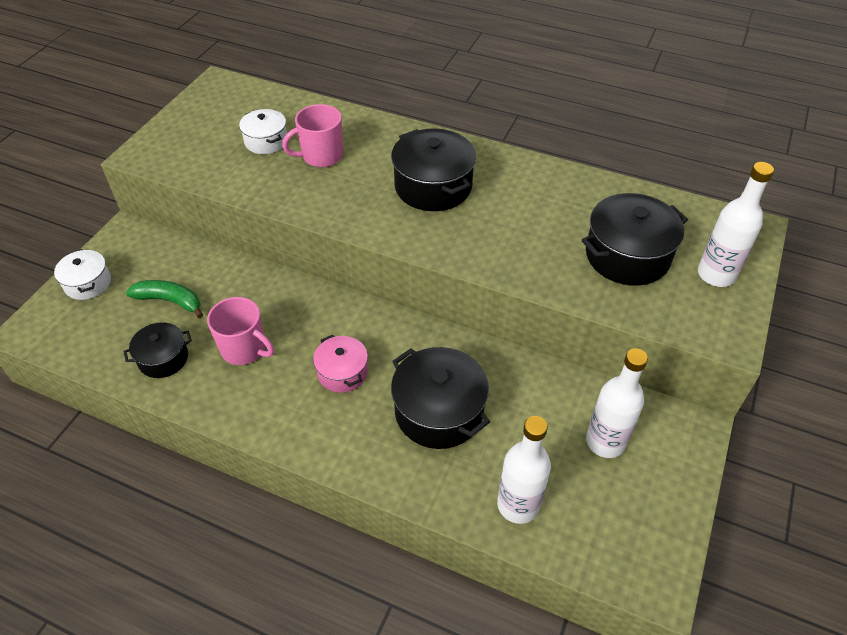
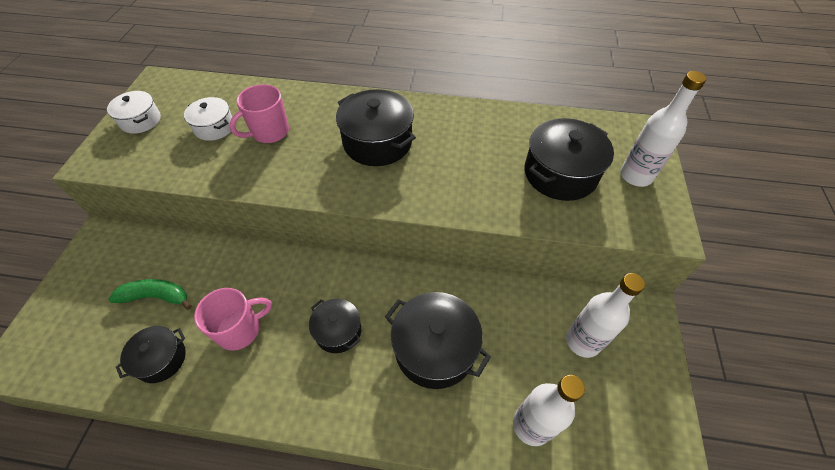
camera: 15 degrees left, 5 degrees up
(88, 283) = (69, 297): white pot -> white pot (140, 120)
(244, 349) = (240, 329): pink mug -> pink mug turned 45 degrees counterclockwise
(342, 372) = (338, 331): pink pot -> black pot

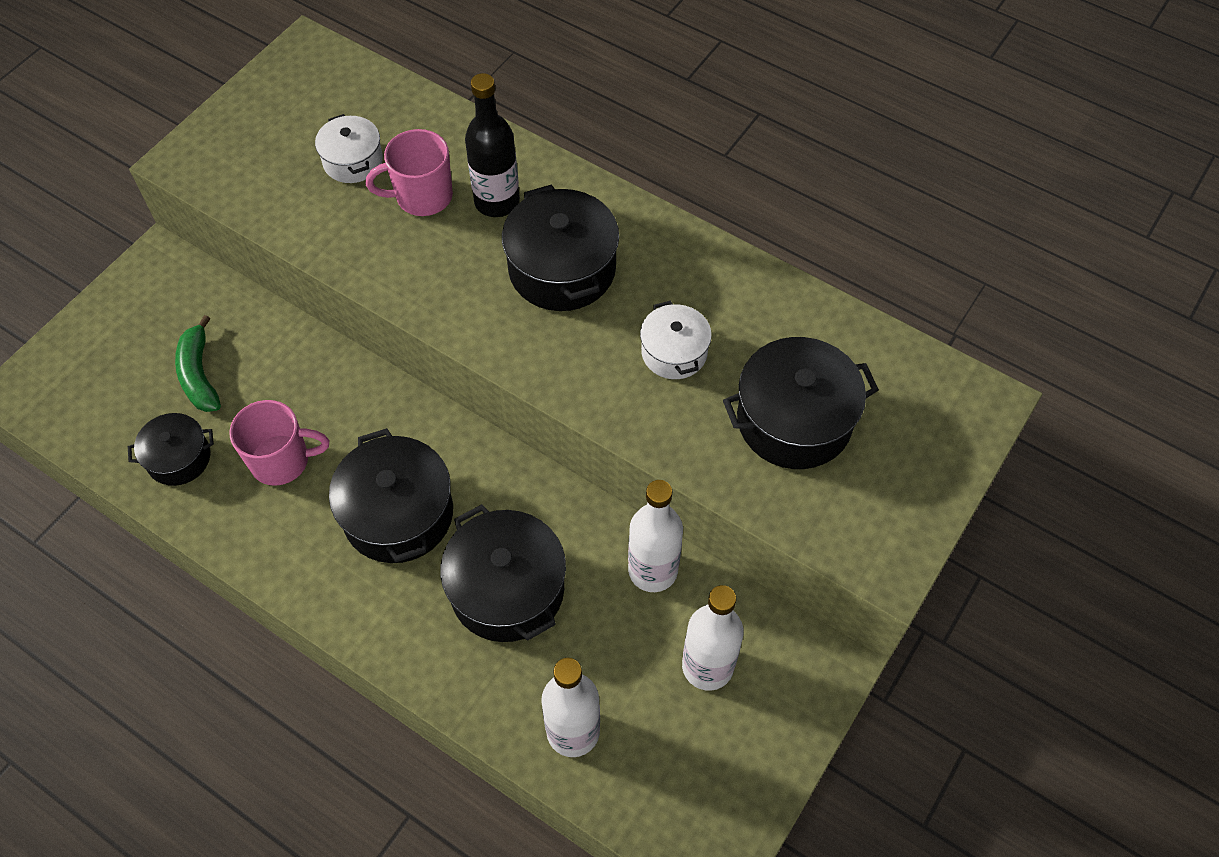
camera: 25 degrees right, 5 degrees up
(140, 120) = (262, 114): white pot -> white pot (674, 352)
(156, 297) = (199, 375): green banana -> green banana turned 135 degrees counterclockwise
(318, 121) = (497, 202): none -> black bottle
(338, 331) = (398, 514): black pot -> black pot, size x1.69
(635, 176) = (905, 468): white bottle -> white bottle (653, 570)

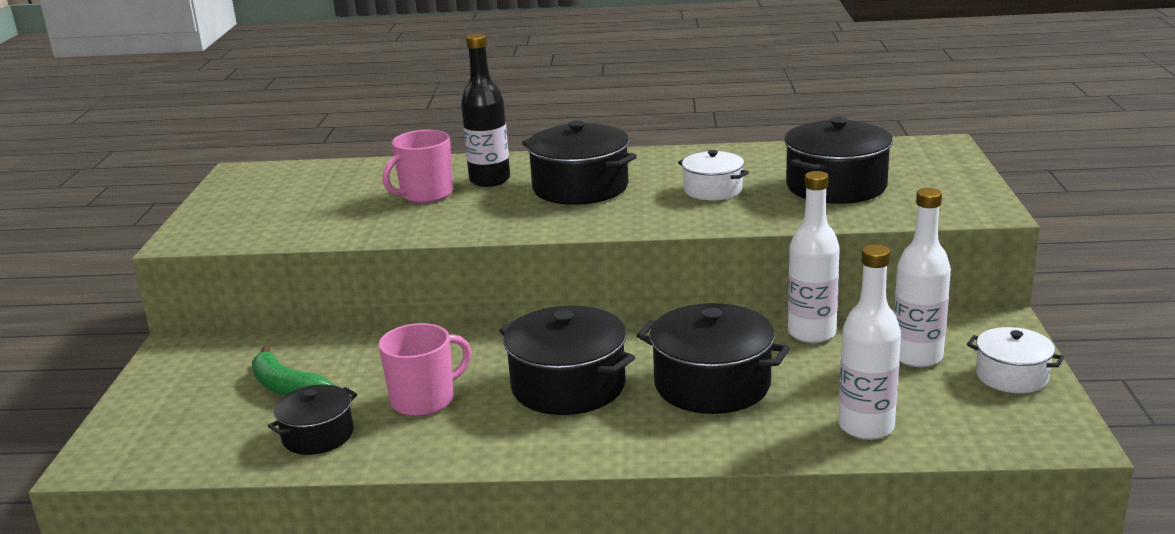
camera: 30 degrees left, 35 degrees down
(353, 161) = (345, 198): white pot -> white pot (1011, 376)

